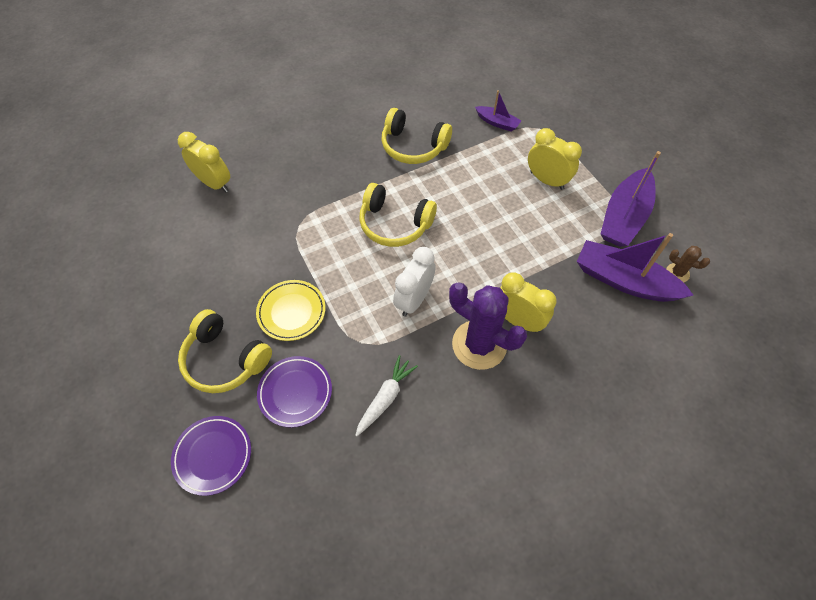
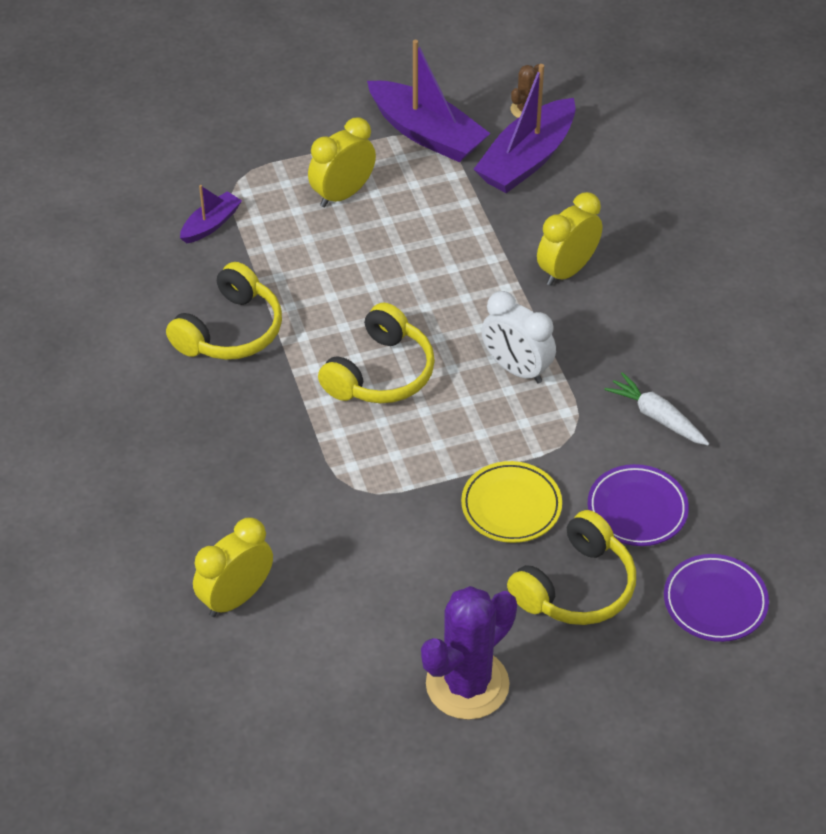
camera: 80 degrees left, 10 degrees down
(479, 345) = (595, 314): purple cactus -> purple cactus (467, 684)

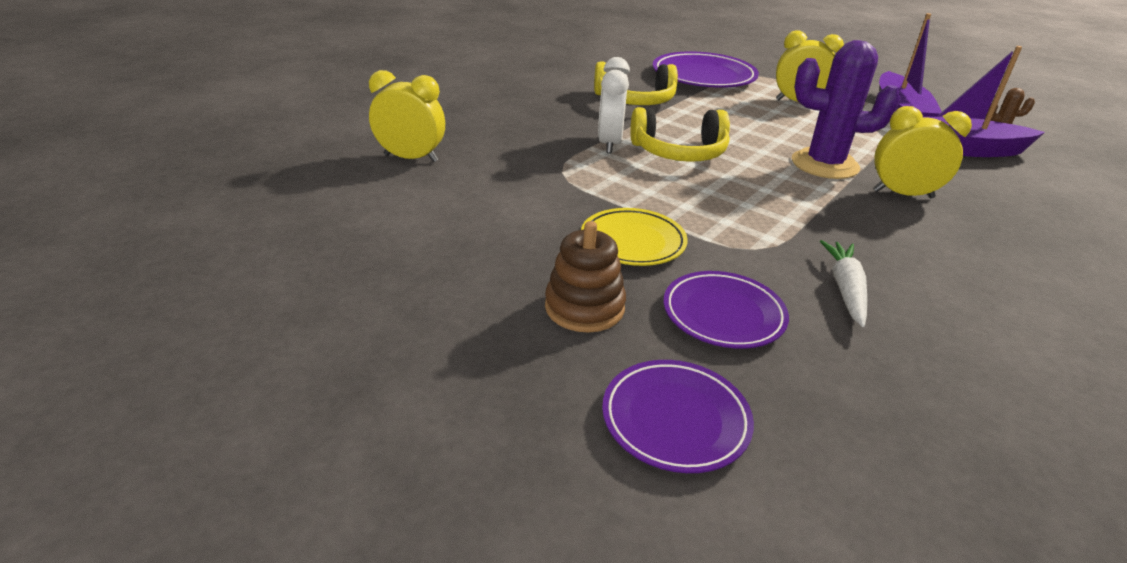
camera: 55 degrees right, 15 degrees down
(211, 224) = (703, 77): purple boat -> purple plate
(467, 684) = (406, 281): purple cactus -> purple cactus (824, 164)
(516, 369) = (772, 202): white clock -> white clock (609, 144)
(576, 586) = (584, 307): yellow headphones -> brown stacking toy

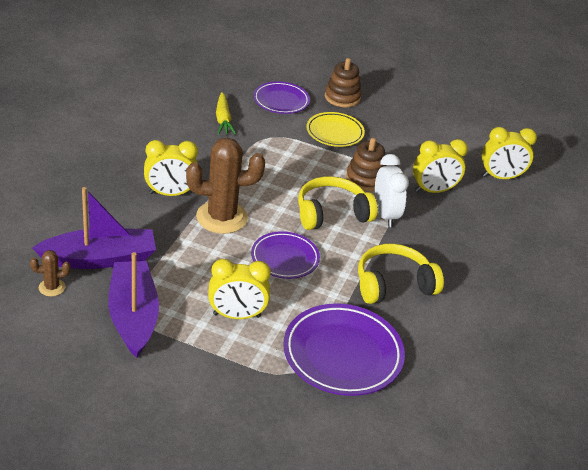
camera: 160 degrees right, 5 degrees up
(525, 156) = (433, 190): none -> yellow clock
(614, 178) = (365, 179): none -> brown stacking toy
(675, 420) = (292, 64): purple plate -> purple plate (285, 258)
(824, 164) = (222, 217): purple cactus -> brown cactus
(845, 289) = (223, 119): white carrot -> yellow carrot

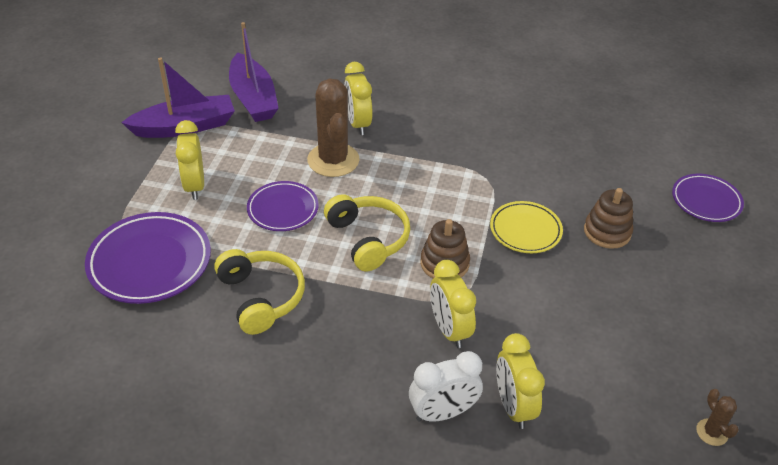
camera: 85 degrees right, 5 degrees up
(52, 287) = (212, 81): brown cactus -> brown cactus (712, 432)
(223, 119) = (500, 142): yellow carrot -> none
(281, 101) = (564, 180): purple plate -> purple plate (706, 201)
(385, 215) = (382, 285): white clock -> white clock (443, 413)

